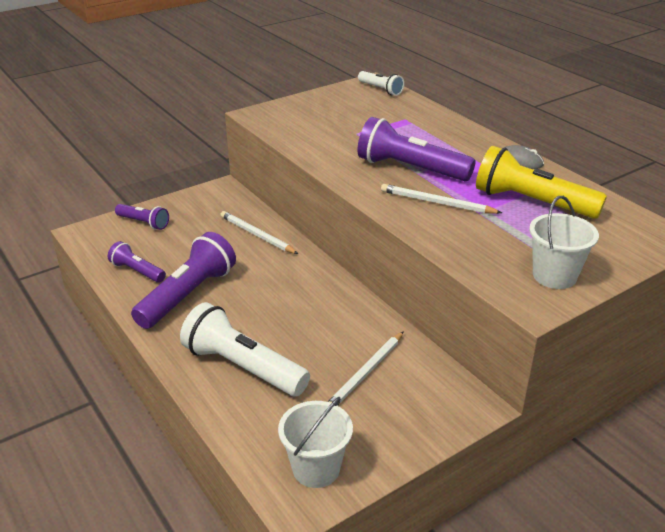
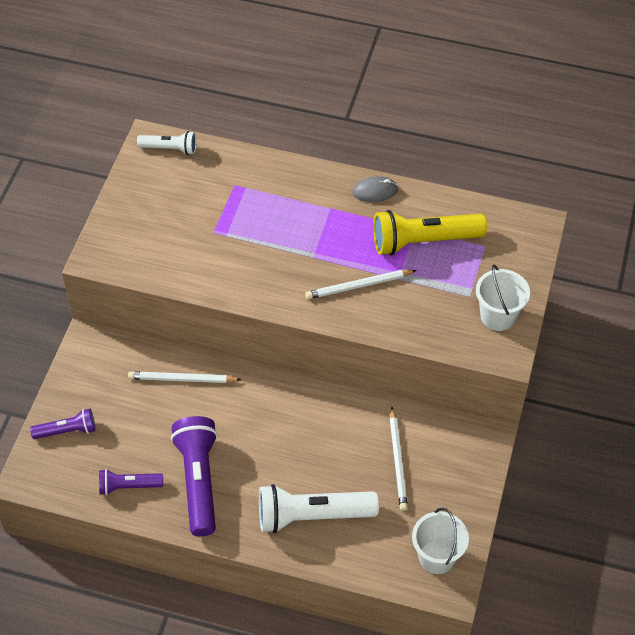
camera: 40 degrees left, 20 degrees up
(410, 168) = (302, 255): purple flashlight -> none

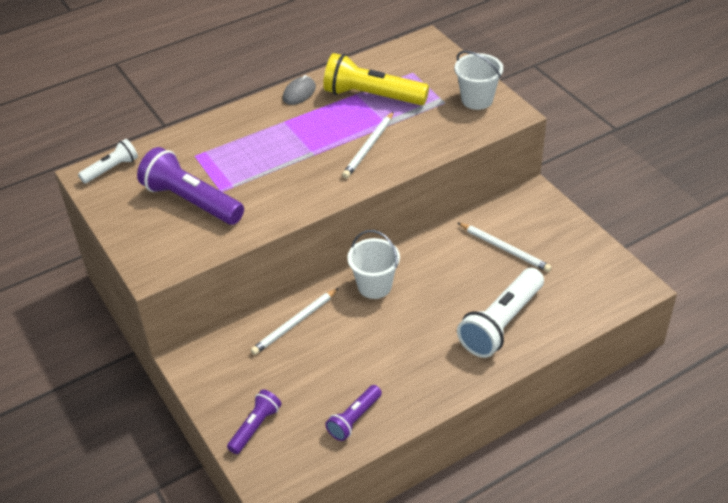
camera: 45 degrees left, 10 degrees down
(198, 480) = (398, 371): purple flashlight -> purple flashlight (191, 201)
(423, 241) = (372, 96): yellow flashlight -> yellow flashlight turned 75 degrees clockwise
(436, 557) = (605, 278): white bucket -> white bucket (374, 286)

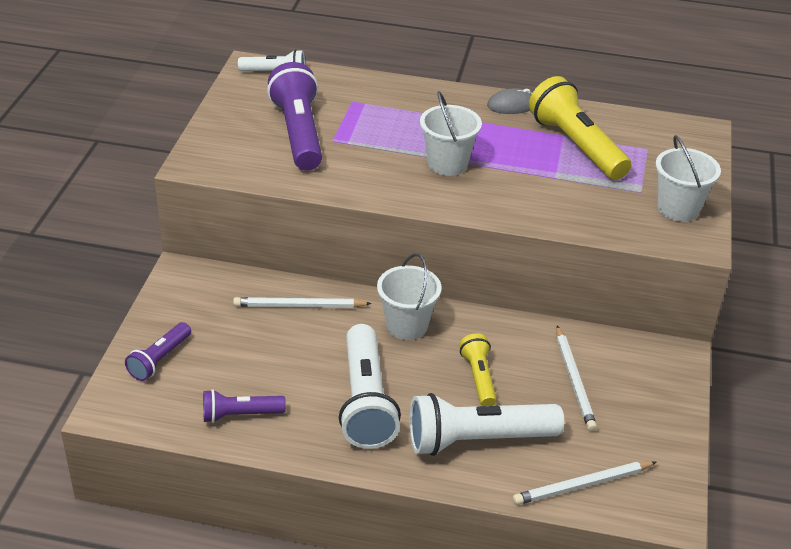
camera: 40 degrees right, 5 degrees down
(255, 427) = (159, 360): purple flashlight -> purple flashlight turned 135 degrees clockwise
(315, 158) = (447, 164): none -> white bucket
(369, 147) = (509, 184): white pencil -> white pencil (582, 485)
(414, 351) = (365, 402): none -> white flashlight
(455, 286) = (479, 378): none -> yellow flashlight

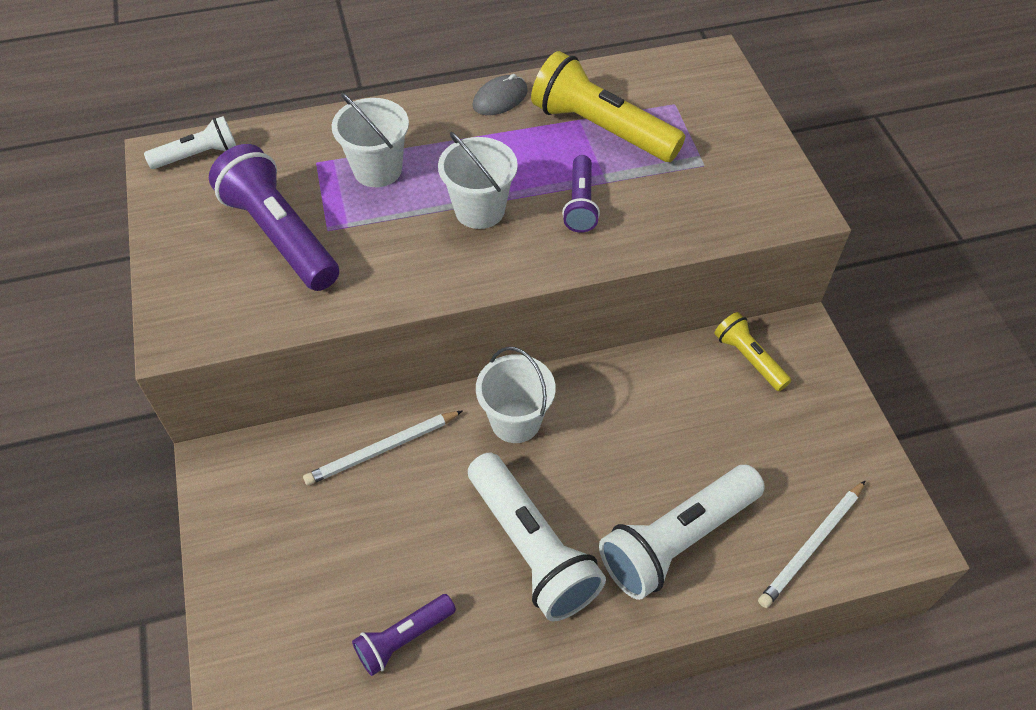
camera: 25 degrees left, 15 degrees up
(159, 360) = (261, 606): purple flashlight -> purple flashlight (580, 204)
(479, 378) = (630, 456): yellow flashlight -> yellow flashlight (749, 358)
(574, 380) = (725, 413): white pencil -> none
(678, 208) = (754, 172): white bucket -> white bucket (377, 169)

